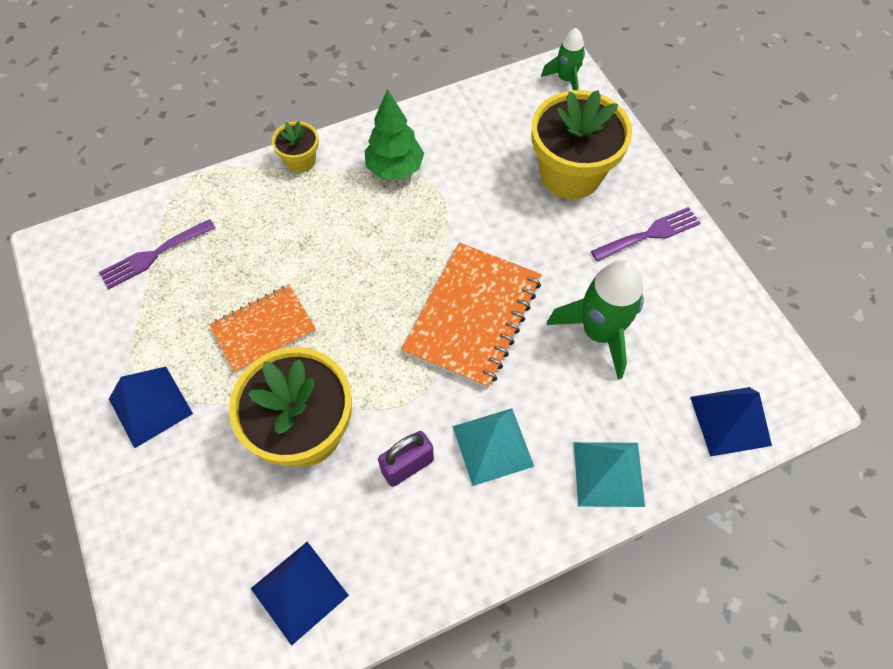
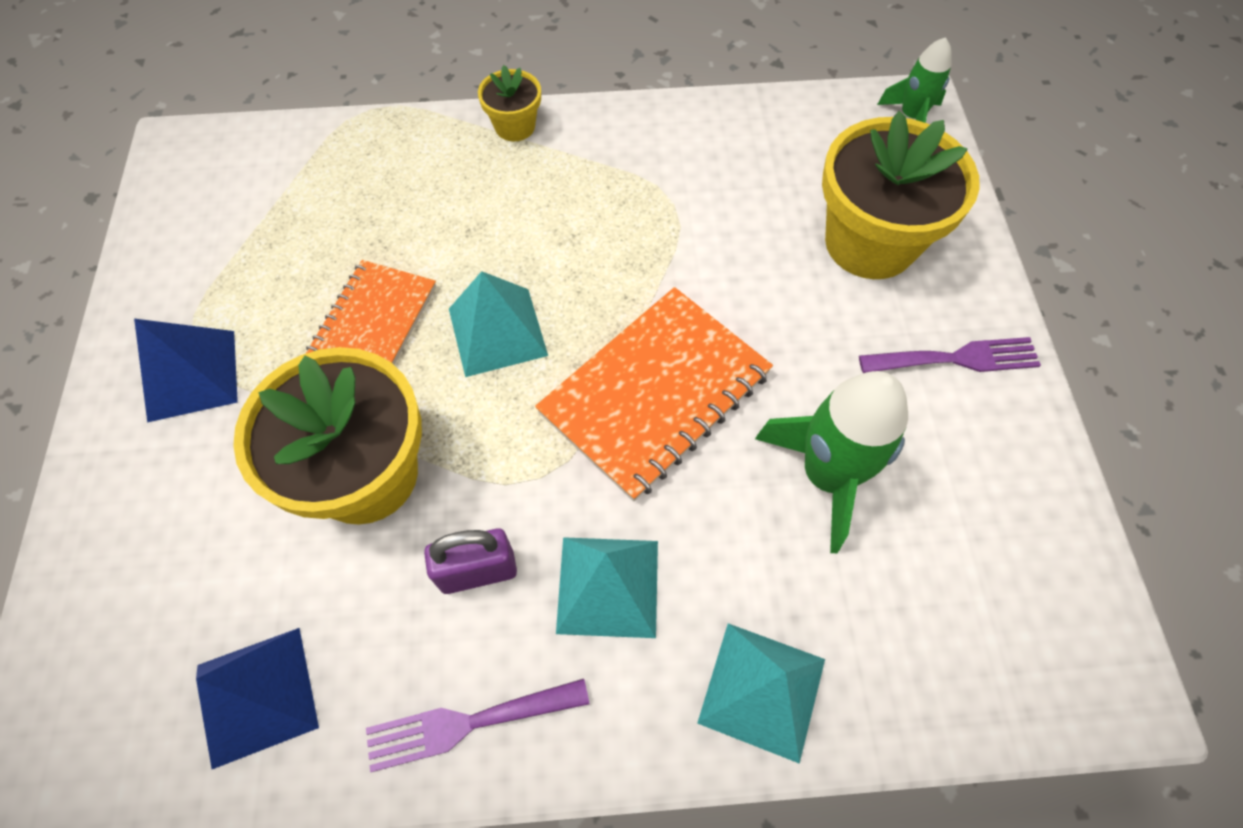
camera: 20 degrees right, 0 degrees up
(153, 255) = (284, 190): purple fork -> purple fork (467, 723)
(263, 329) = (373, 323): orange notebook -> orange notebook turned 60 degrees counterclockwise
(352, 308) = (497, 331): none -> turquoise pyramid
(395, 168) = (631, 169): green tree -> none
(730, 421) = (984, 678): blue pyramid -> none

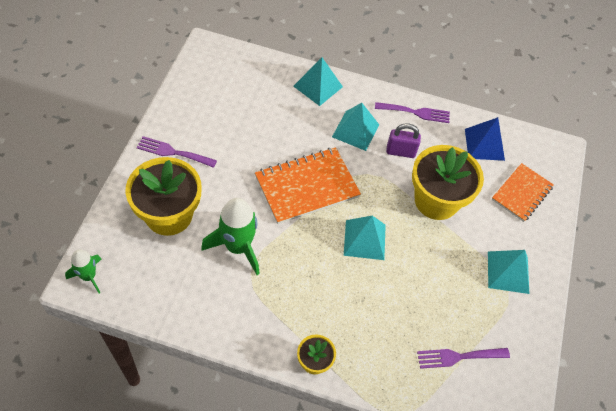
camera: 165 degrees left, 5 degrees down
(191, 375) = (508, 272): blue pyramid -> turquoise pyramid
(283, 204) = (458, 357): none -> purple fork
(373, 323) = (421, 266): orange notebook -> orange notebook (521, 193)
(827, 475) = (256, 133): green rocket -> green rocket (238, 247)

